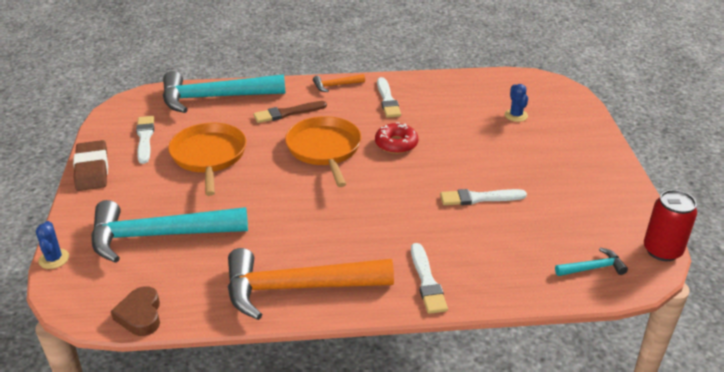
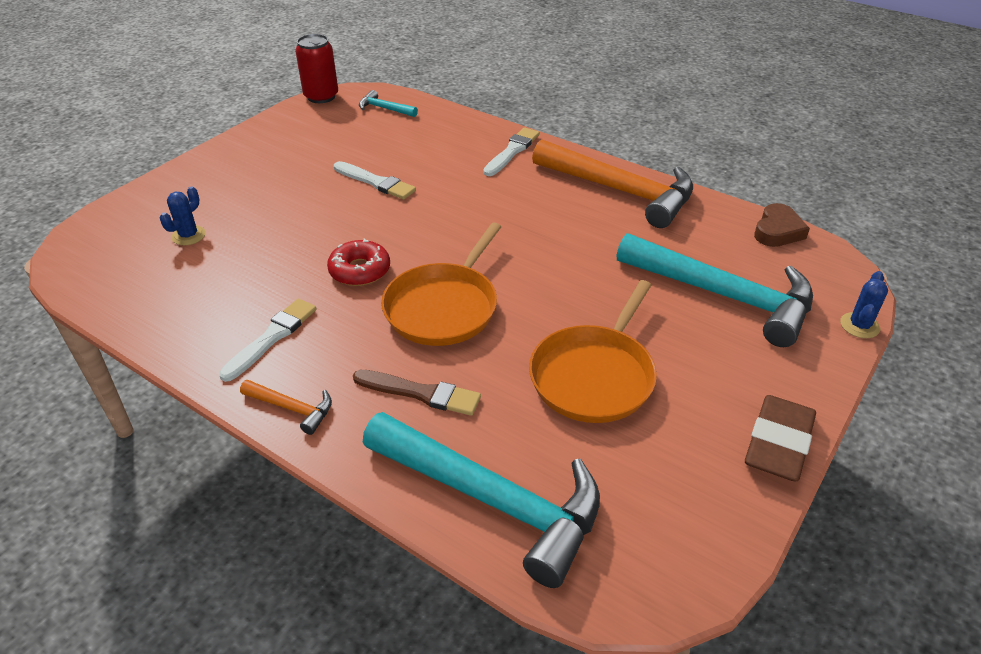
camera: 140 degrees left, 5 degrees up
(145, 138) = (668, 466): white brush -> none

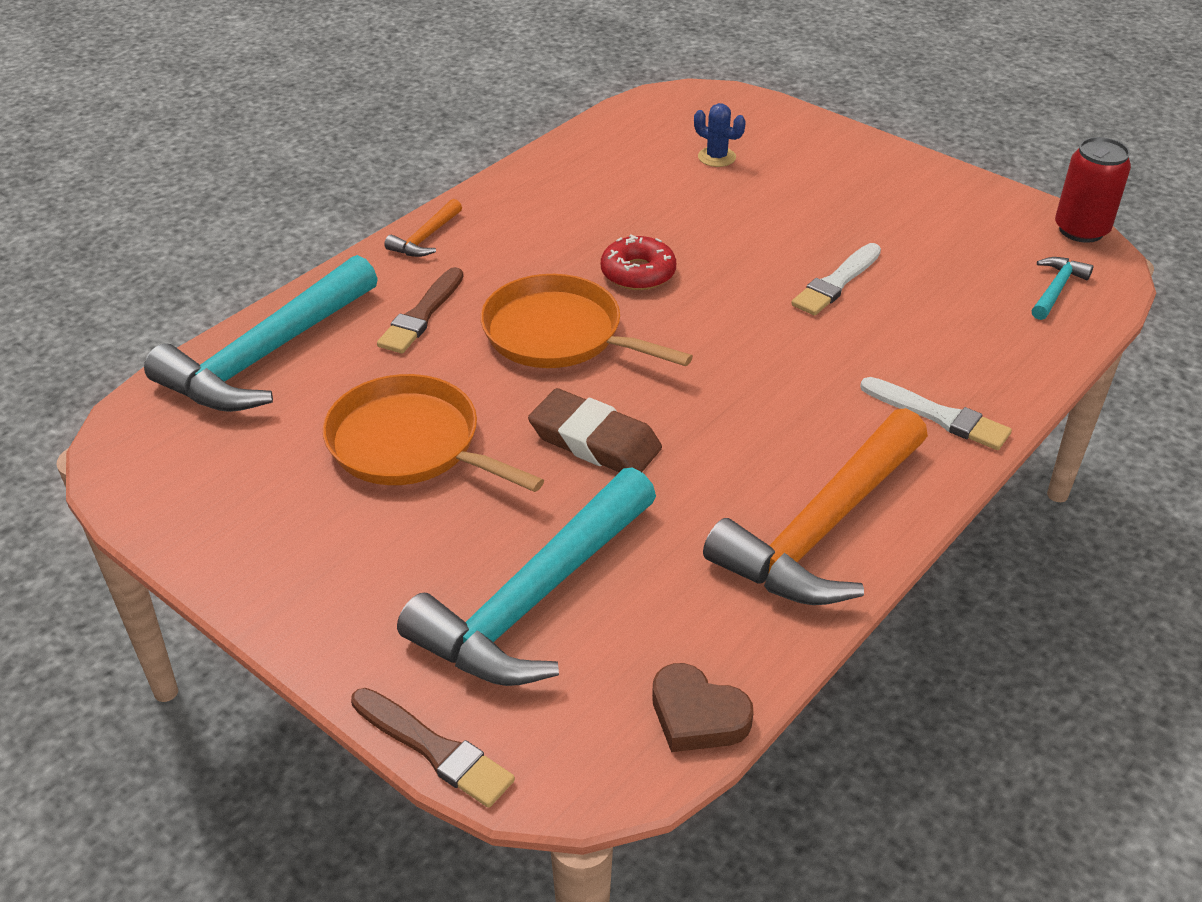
camera: 95 degrees right, 0 degrees up
(271, 338) = (531, 220): white brush -> none
(778, 443) = (252, 585): brown eraser -> brown eraser (595, 441)
(859, 325) = (434, 749): blue cactus -> brown brush

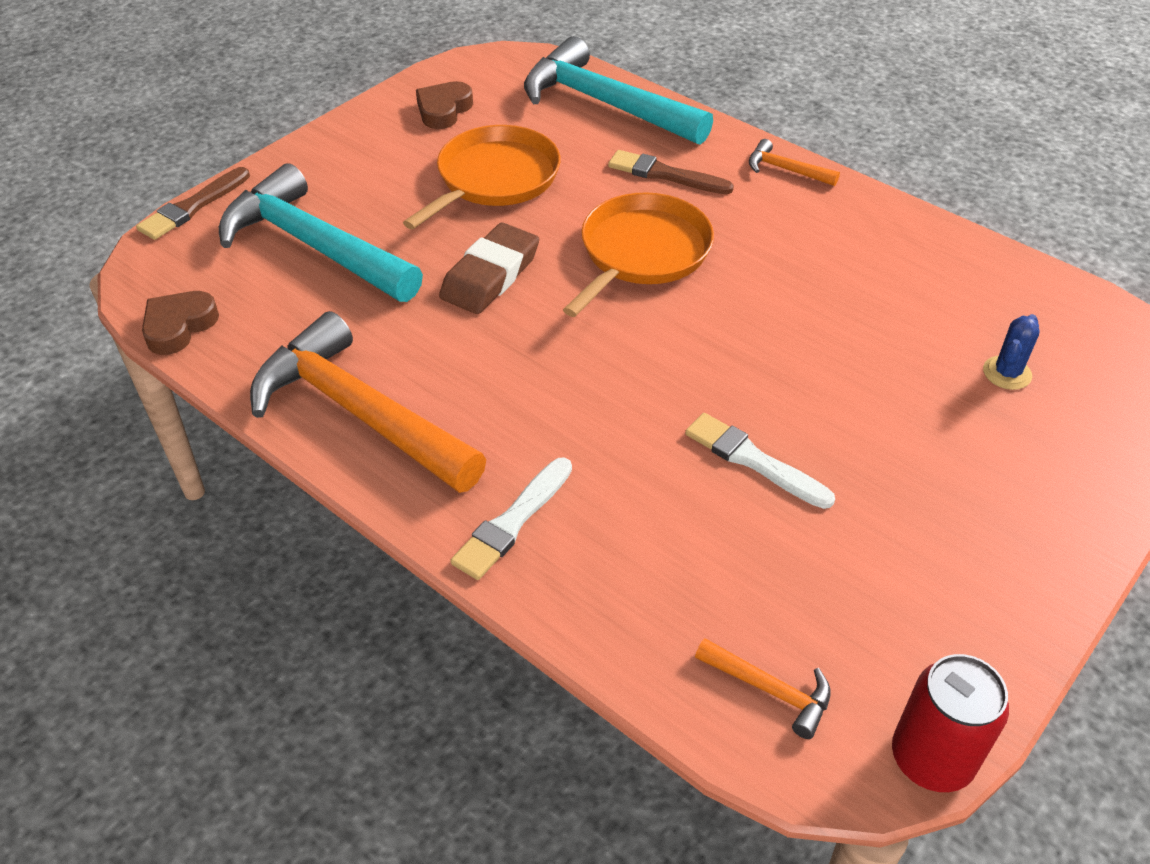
camera: 90 degrees right, 5 degrees up
(241, 497) = (443, 110): none -> brown heart
(638, 273) = (749, 304): red donut -> none
(1056, 289) = (770, 690): turquoise hammer -> orange hammer

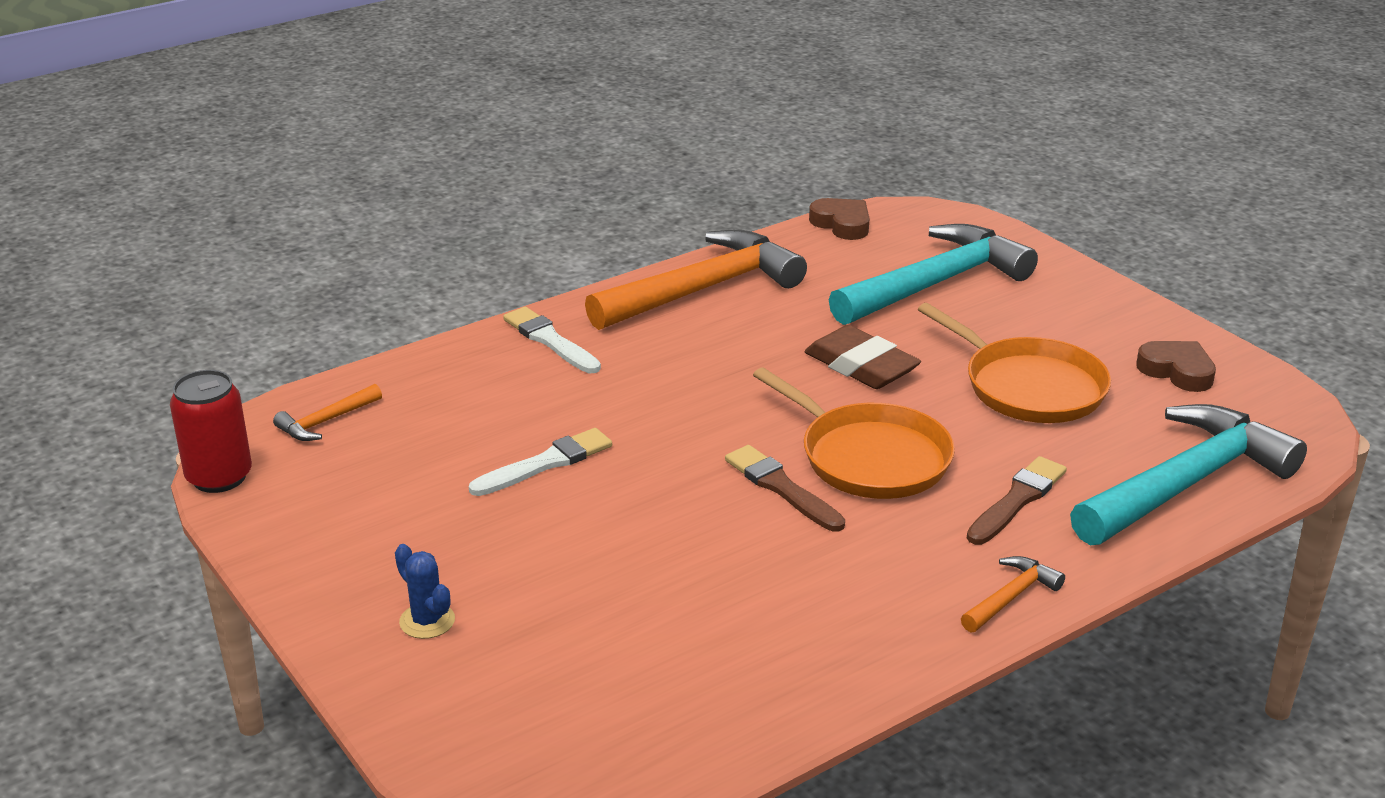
camera: 105 degrees right, 15 degrees down
(193, 207) = (1012, 232): brown brush -> brown brush (781, 488)
(1007, 373) = (572, 660): blue cactus -> blue cactus (427, 621)

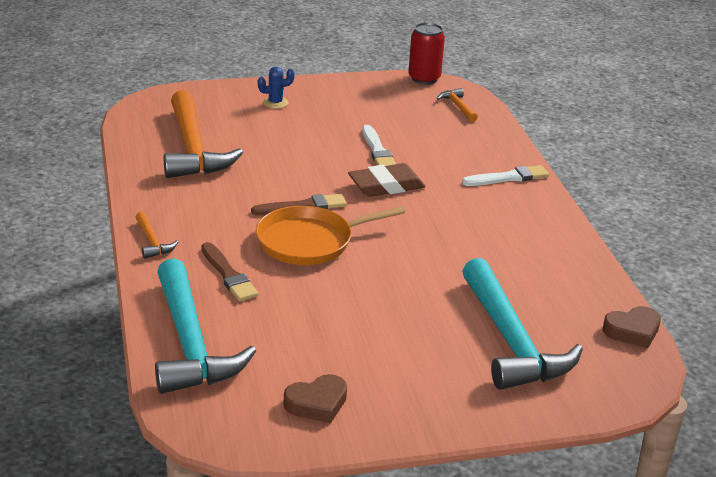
camera: 110 degrees right, 0 degrees up
(702, 290) = (549, 242): orange hammer -> orange hammer (193, 149)
(861, 366) = (413, 271): brown eraser -> brown eraser (386, 185)
(1028, 387) = (343, 327): orange pan -> none

